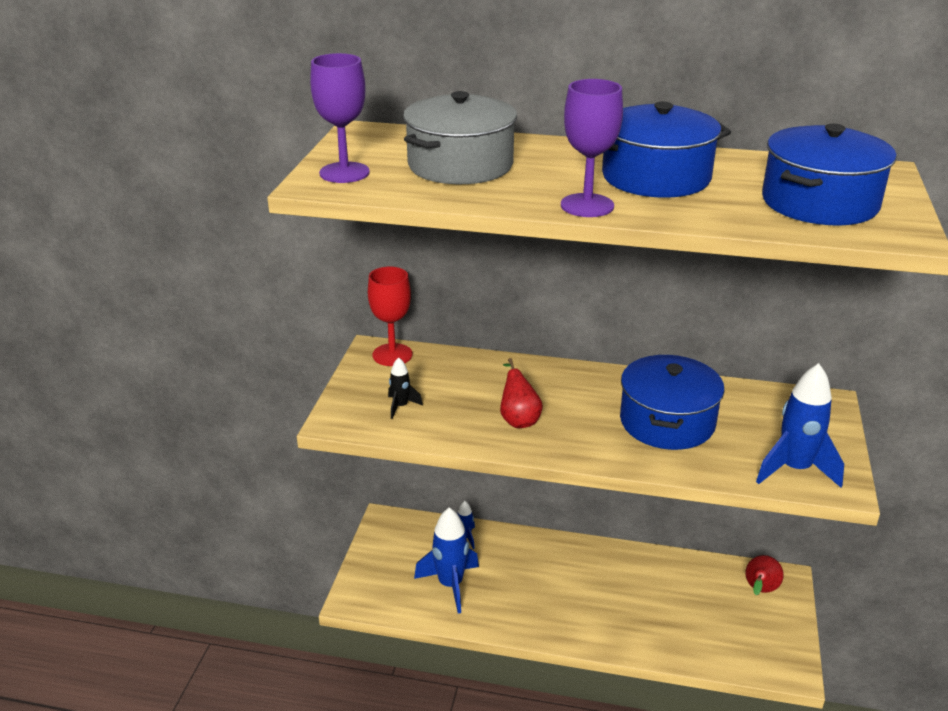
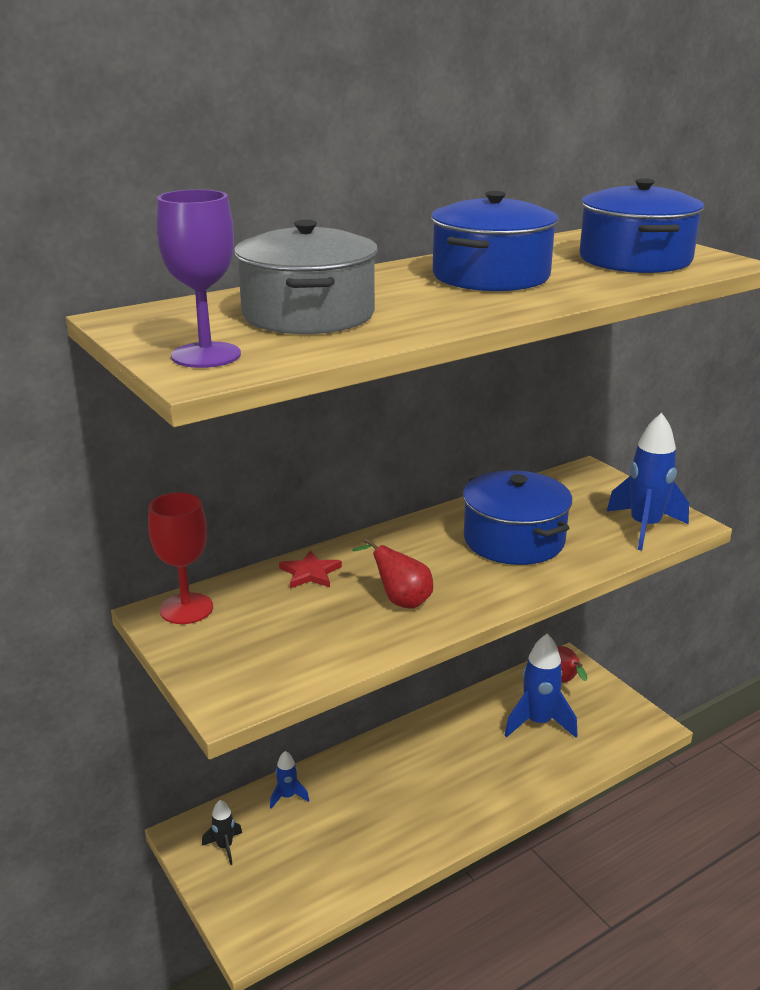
camera: 45 degrees left, 5 degrees down
(401, 406) = (275, 650): black rocket -> black rocket (225, 847)
(450, 585) = (329, 849): blue rocket -> blue rocket (538, 722)
(492, 371) = (310, 573): none -> red star
(587, 205) = (496, 309): purple goblet -> none

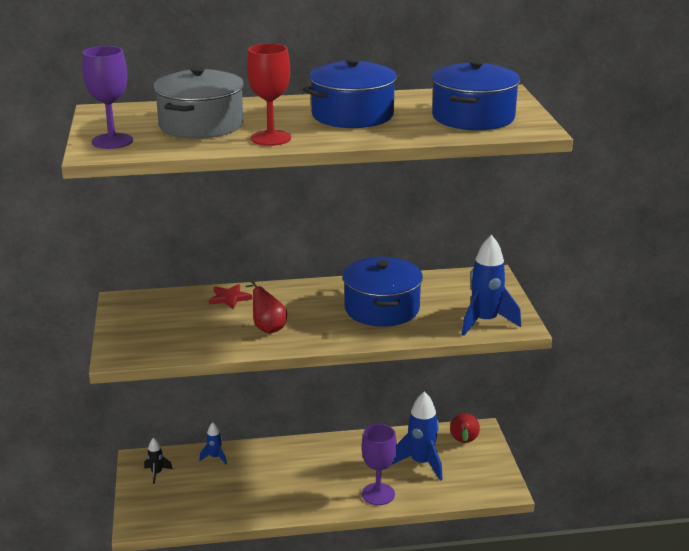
camera: 25 degrees right, 0 degrees up
(186, 608) = (139, 301): red goblet -> red goblet (271, 138)
(523, 779) = (378, 494): none -> purple goblet

